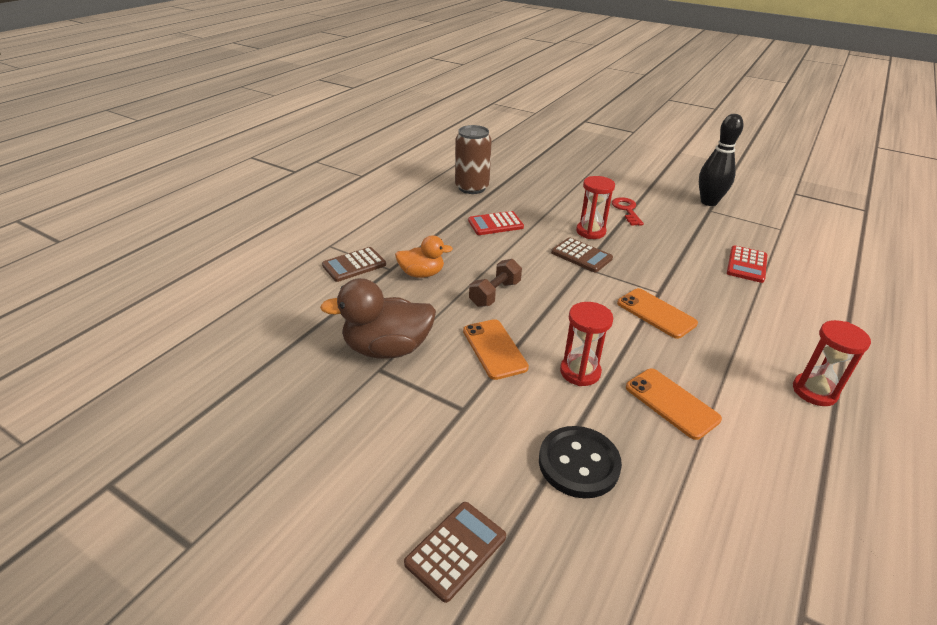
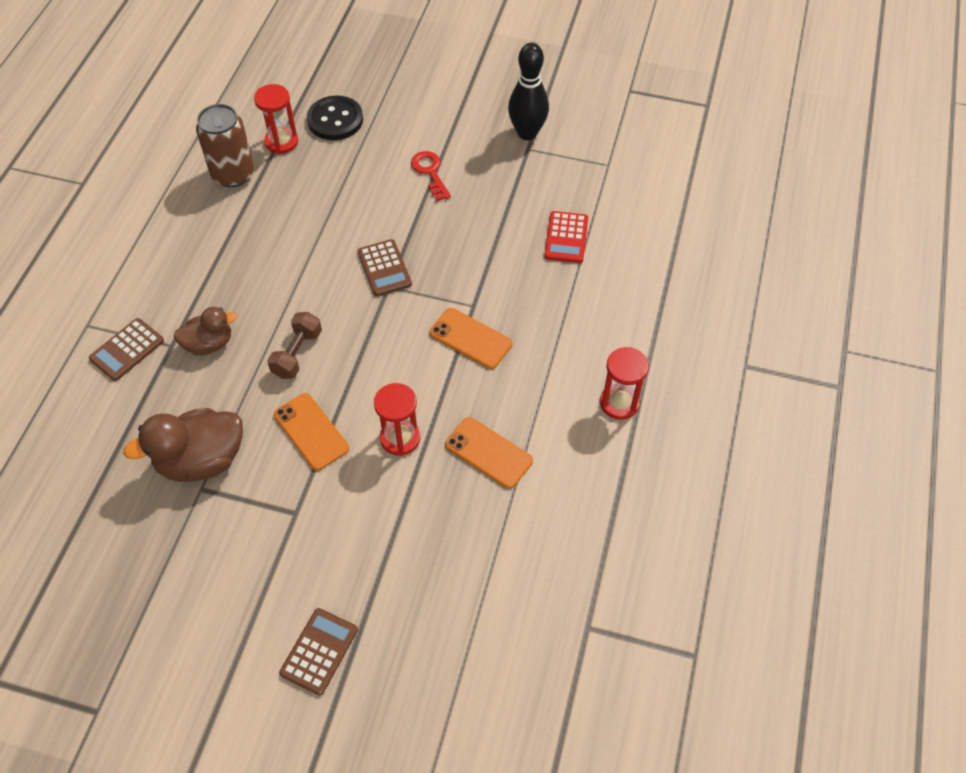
camera: 15 degrees left, 20 degrees up
(422, 274) = (209, 344): orange duck -> brown duck
(495, 224) = (276, 237): red calculator -> none
(578, 463) = (409, 542): black button -> black button (335, 120)
(581, 255) = (384, 268): brown calculator -> brown calculator turned 45 degrees clockwise
(590, 231) = (391, 223): red hourglass -> red hourglass (281, 142)

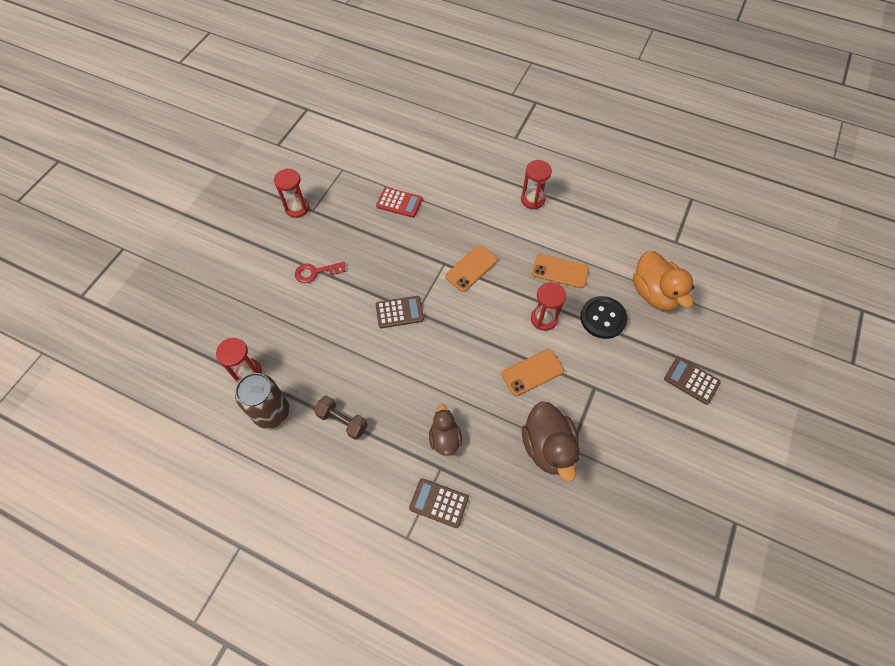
camera: 80 degrees left, 5 degrees up
(127, 350) = (439, 503): brown calculator -> brown calculator turned 150 degrees clockwise
(297, 353) = (465, 376): brown dumbbell -> brown dumbbell (342, 421)
(335, 120) = (237, 330): black button -> black button (603, 318)
(472, 593) = (654, 293): none -> orange duck
(488, 453) = (560, 271): orange phone -> orange phone turned 60 degrees clockwise
(527, 133) = (297, 208): black bowling pin -> red hourglass

